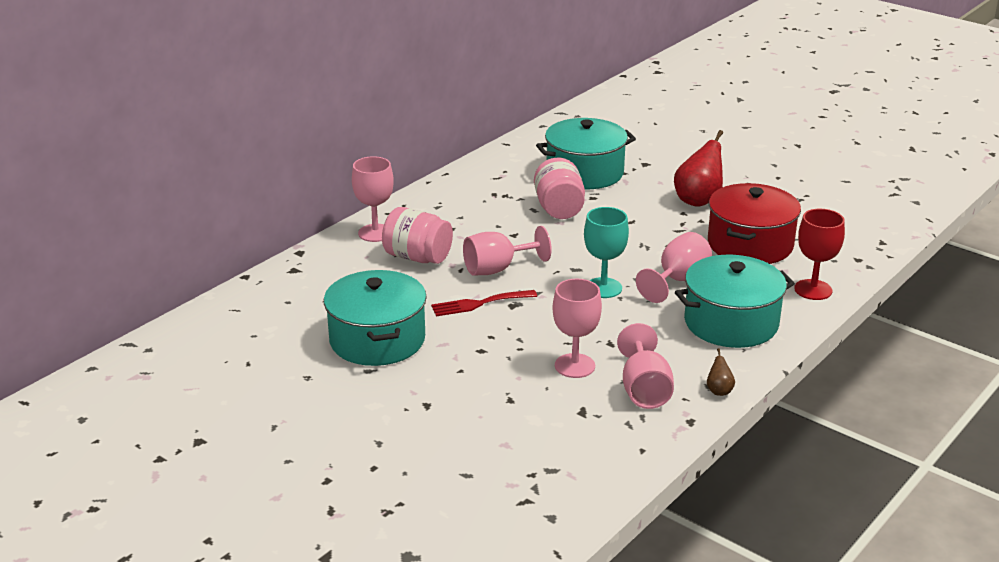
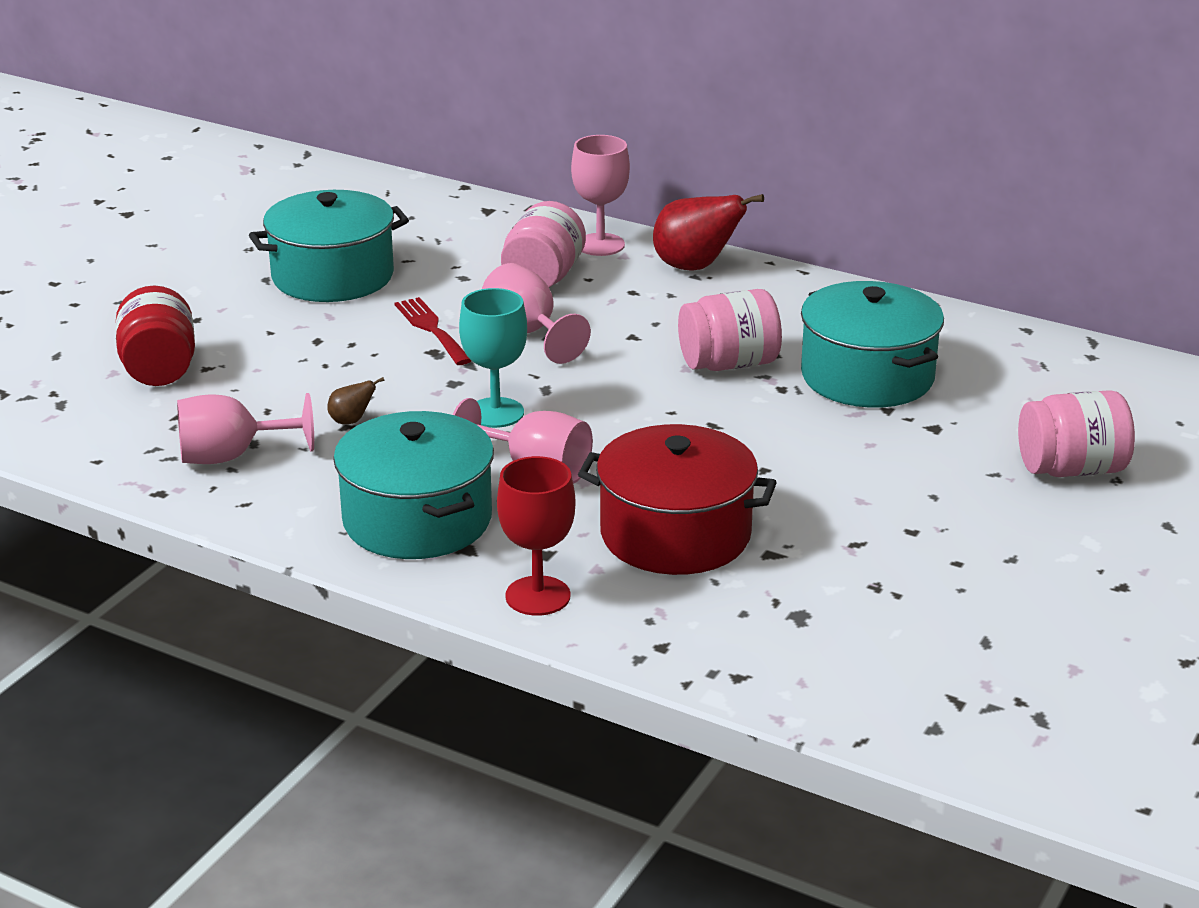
camera: 80 degrees right, 0 degrees up
(506, 421) = (159, 369): none -> red jar
(574, 366) = (286, 404): pink goblet -> none
(692, 138) = (1071, 469): none -> pink jar
(698, 200) = (818, 482): red pear -> red pear (695, 267)
(719, 391) = (232, 513): brown pear -> brown pear (351, 421)

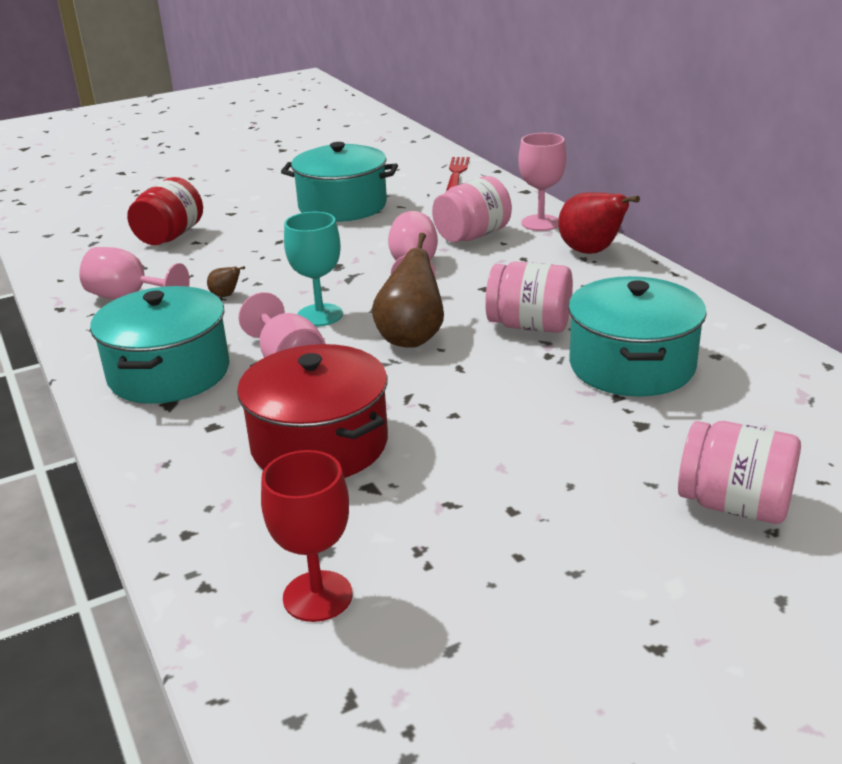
camera: 35 degrees right, 0 degrees up
(431, 329) = (356, 250): red fork -> red fork (457, 172)
(538, 596) = (162, 457): red goblet -> red goblet (317, 596)
(627, 409) = (411, 338): none -> brown pear

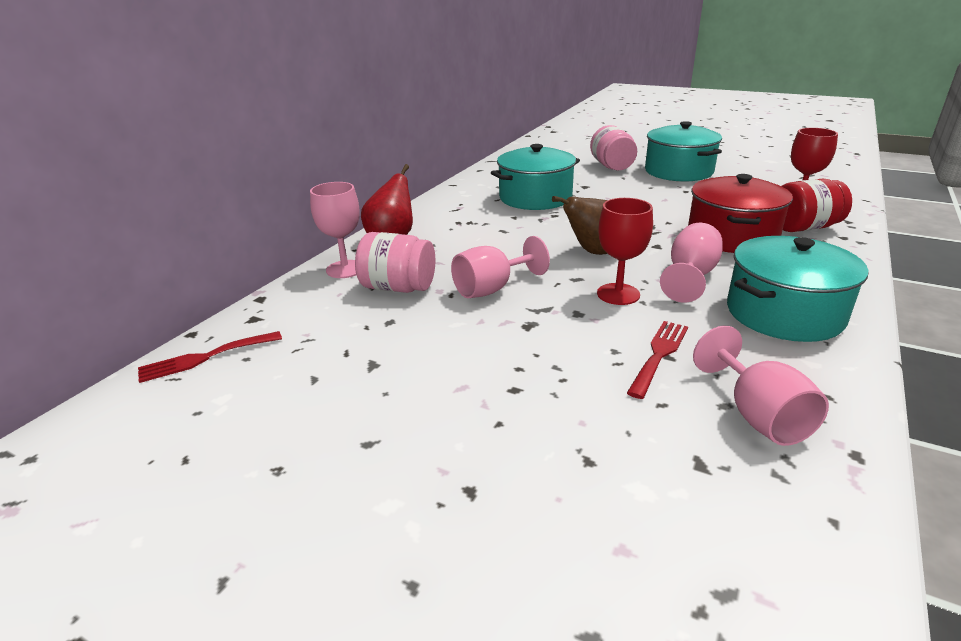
camera: 125 degrees left, 0 degrees up
(170, 236) = (602, 502): red jar -> red jar (804, 228)
(226, 295) = (659, 354): brown pear -> red fork
(320, 315) = (618, 294): turquoise goblet -> red goblet
(342, 206) = (372, 394): turquoise pot -> turquoise pot (678, 171)
(529, 326) = (528, 227): pink jar -> none

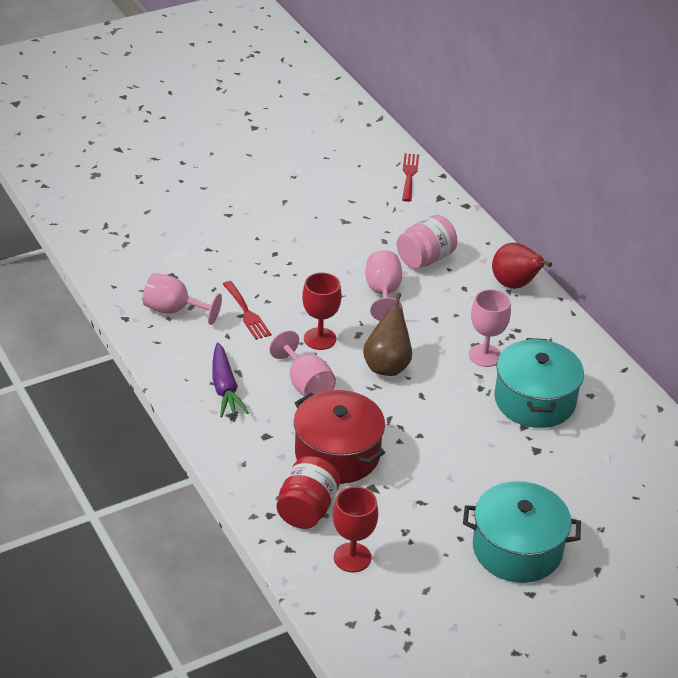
camera: 120 degrees right, 10 degrees up
(345, 269) = (478, 247): pink goblet -> pink goblet (485, 355)
(612, 166) = (583, 511): pink jar -> none
(784, 313) = (225, 388): turquoise pot -> purple carrot

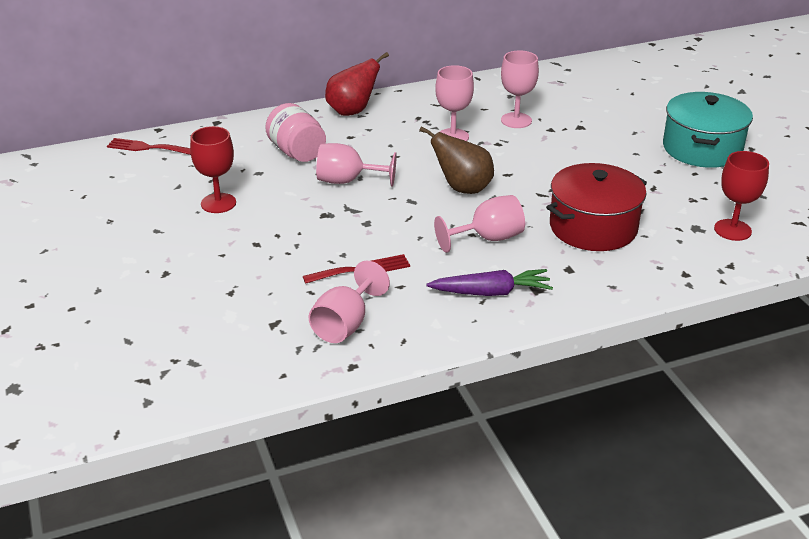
camera: 80 degrees left, 5 degrees down
(307, 509) = (673, 251): red jar -> none
(320, 339) = (415, 224): red goblet -> red goblet (218, 203)
(534, 400) = (516, 120): turquoise pot -> pink goblet

